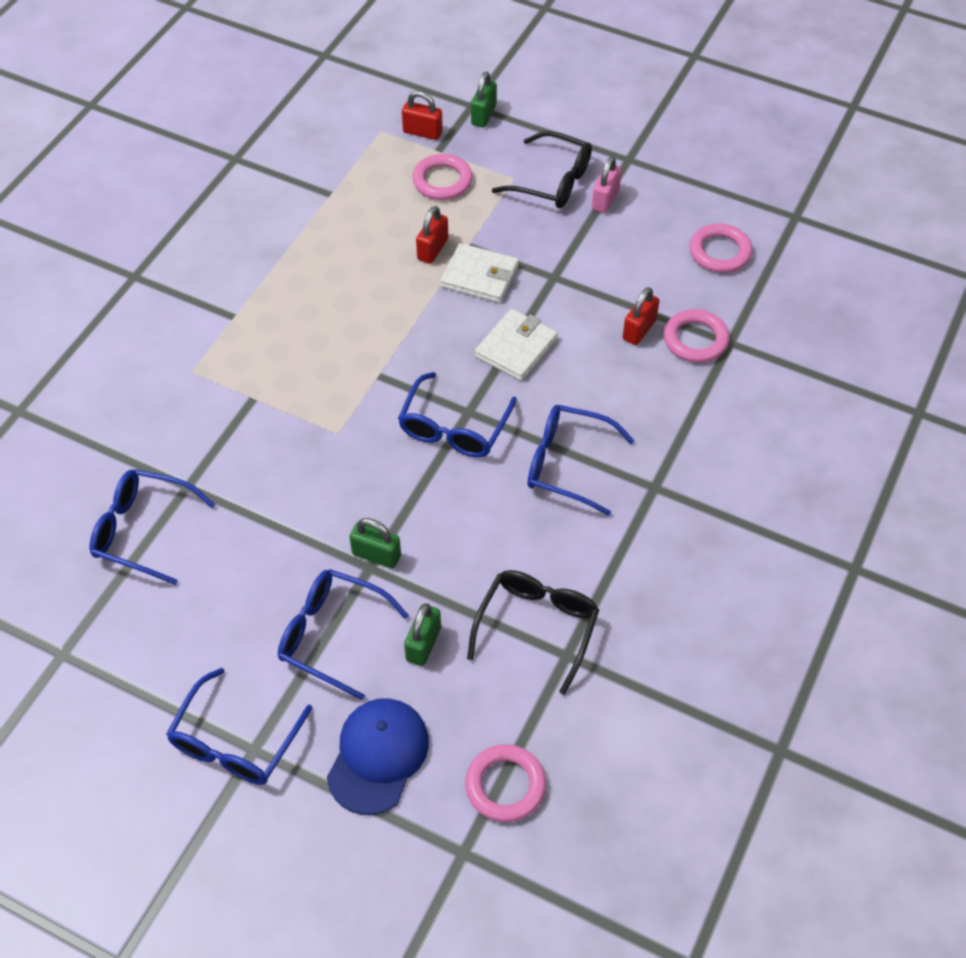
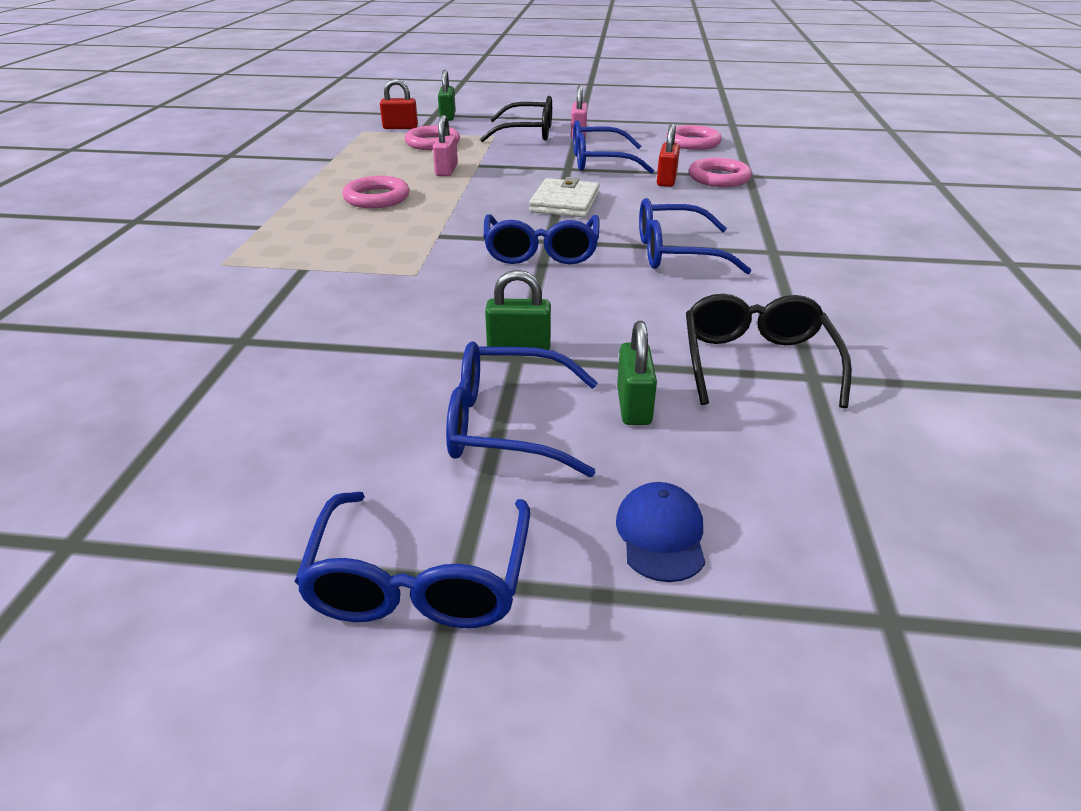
camera: 20 degrees left, 20 degrees down
(142, 530) = (187, 387): blue glasses -> blue glasses (599, 162)
(378, 756) = (661, 535): blue cap -> blue cap, size x0.59
(433, 249) = (446, 170): red padlock -> pink padlock
(479, 276) = (500, 176): white wallet -> none
(505, 785) = (867, 518): pink ring -> pink ring (377, 198)

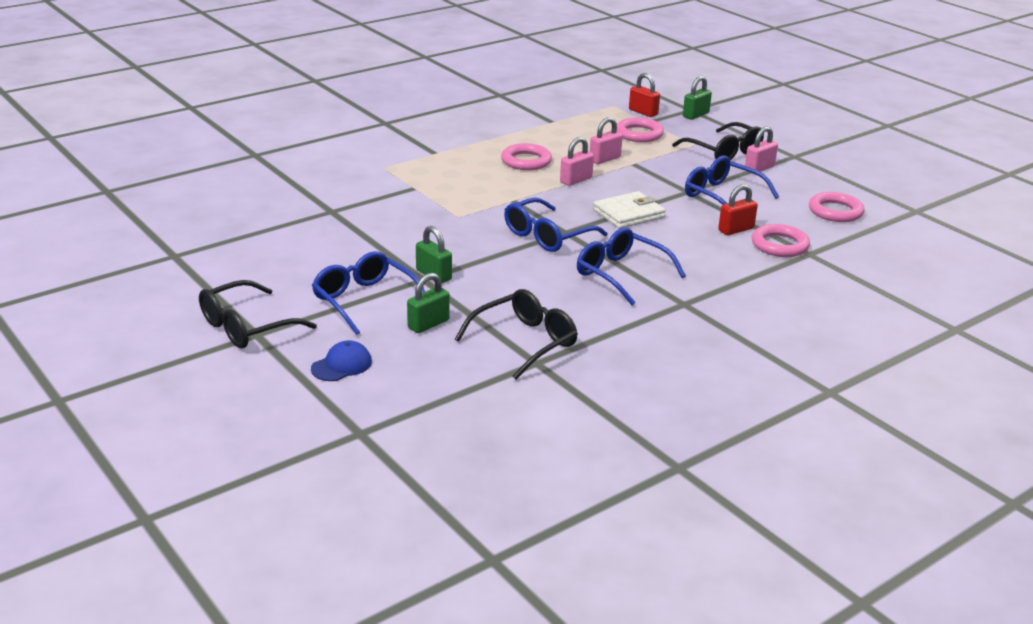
camera: 45 degrees right, 5 degrees down
(420, 581) = (246, 327): blue glasses -> black glasses
(459, 195) = (576, 180): none -> pink padlock

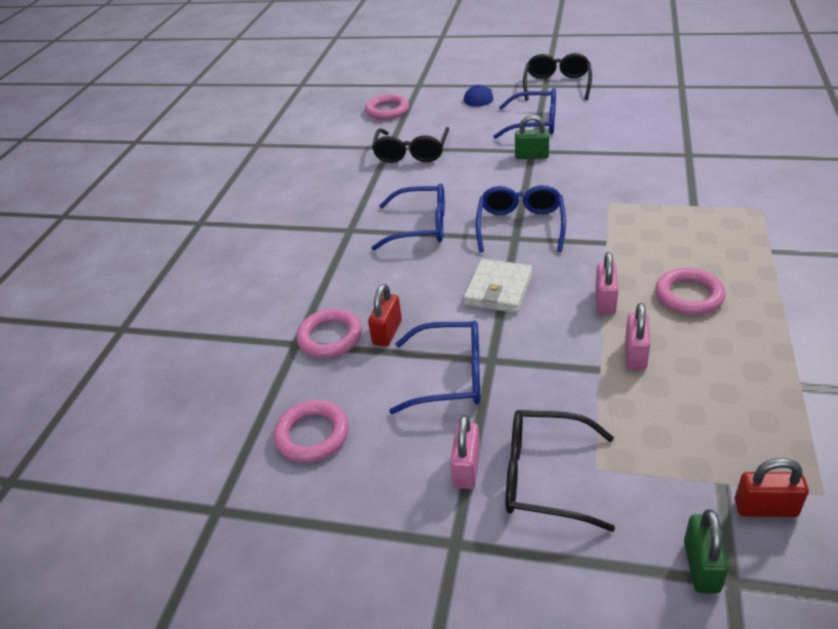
camera: 145 degrees right, 10 degrees up
(428, 324) = (477, 132): green padlock -> none
(639, 134) = (683, 439): pink ring -> pink ring (387, 111)

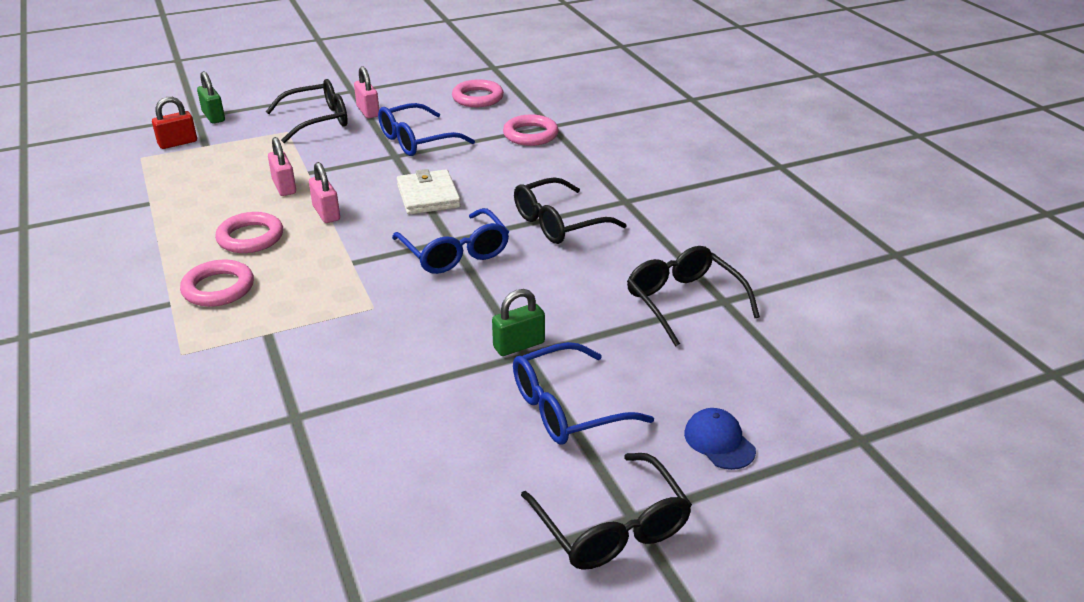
camera: 140 degrees right, 5 degrees down
(387, 111) = (822, 362): pink ring -> pink ring (218, 288)
(387, 332) = (491, 148): red padlock -> none
(421, 226) = (558, 223): blue glasses -> black glasses

